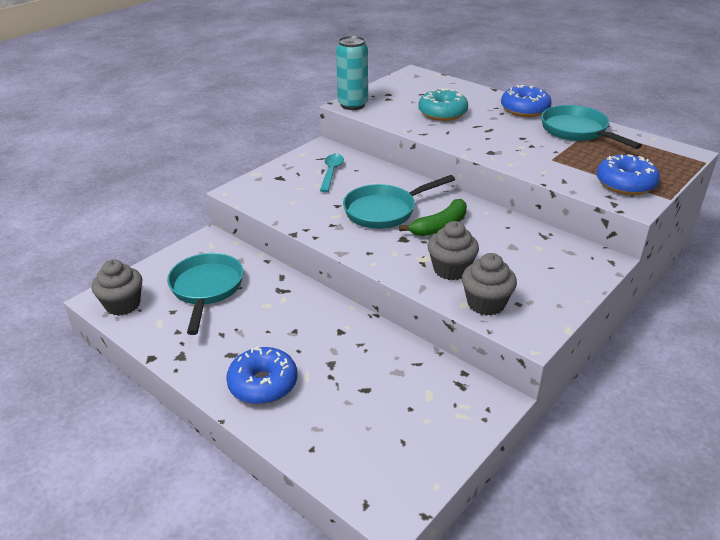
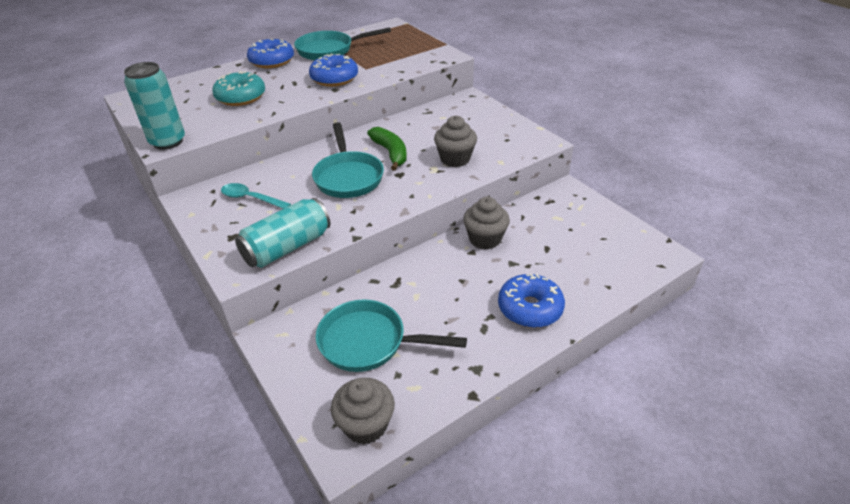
camera: 75 degrees left, 5 degrees up
(272, 204) = (287, 247): none -> turquoise can
(486, 303) = (503, 152): grey cupcake -> grey cupcake (485, 239)
(625, 184) = (419, 52): blue donut -> blue donut (334, 79)

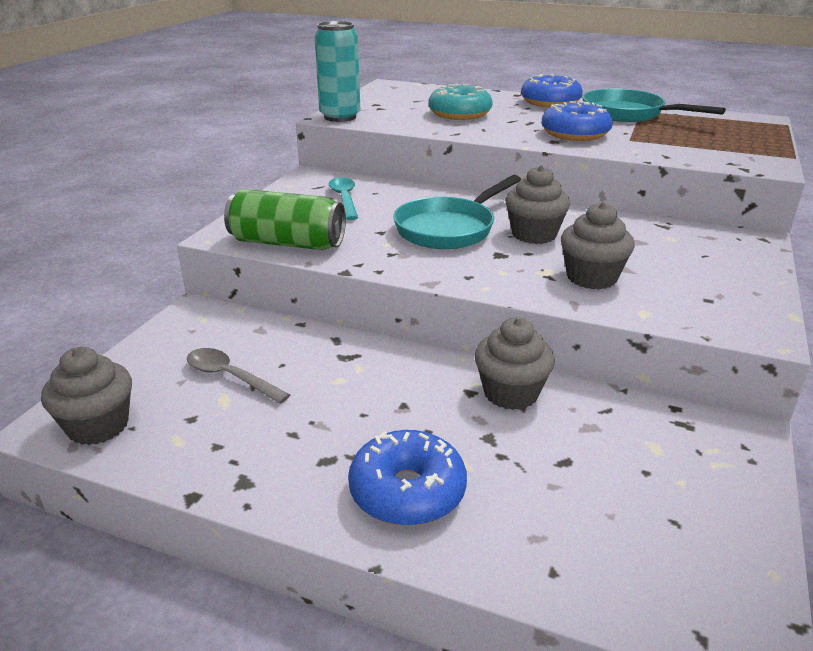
camera: 55 degrees right, 10 degrees down
(287, 247) = (287, 243): turquoise can -> green can
(369, 342) = (230, 377): turquoise pan -> grey spoon
(390, 153) = (534, 234): green banana -> grey cupcake

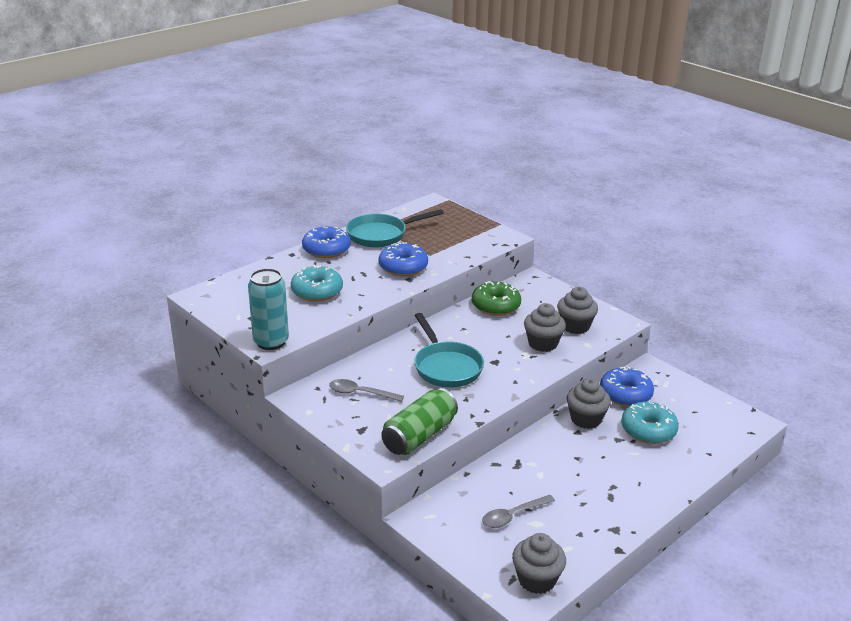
camera: 65 degrees left, 0 degrees up
(344, 199) = (360, 393): turquoise spoon -> grey spoon
(407, 491) = (646, 477): blue donut -> blue donut (625, 394)
(534, 234) = (477, 341): grey cupcake -> grey cupcake (575, 326)
(548, 468) = (648, 430): none -> turquoise donut
(636, 229) = (496, 306): none -> green donut

